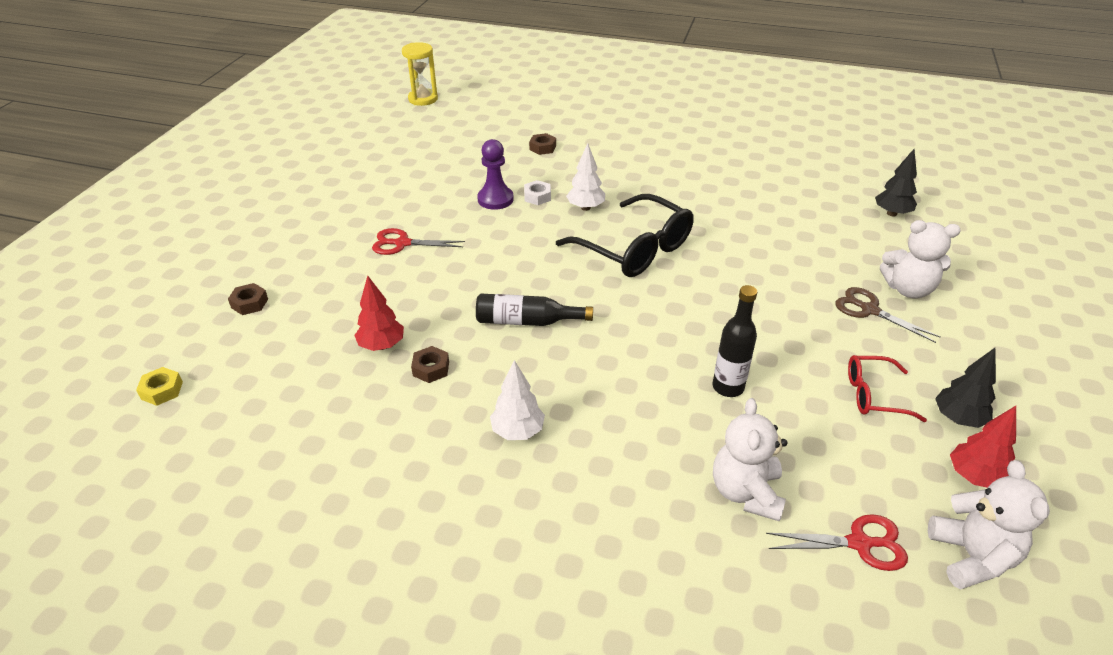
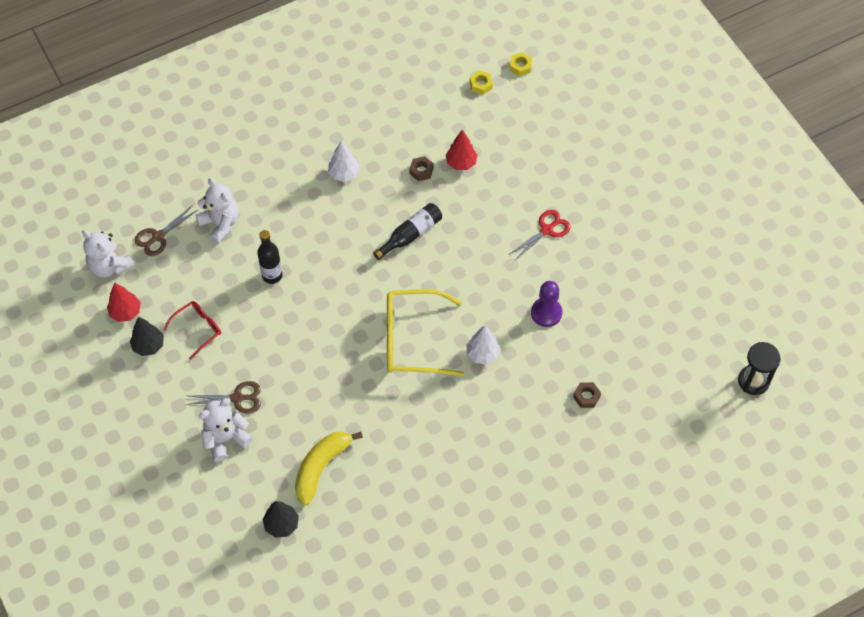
camera: 135 degrees right, 20 degrees up
(230, 406) = (481, 85): none -> yellow nut
(249, 303) = (560, 130): brown nut -> none
(423, 99) = (753, 381): yellow hourglass -> black hourglass
(537, 197) = (524, 338): white nut -> none
(635, 249) = (412, 340): black glasses -> yellow glasses
(819, 224) = (321, 467): none -> yellow banana
(860, 543) = (158, 237): red scissors -> brown scissors

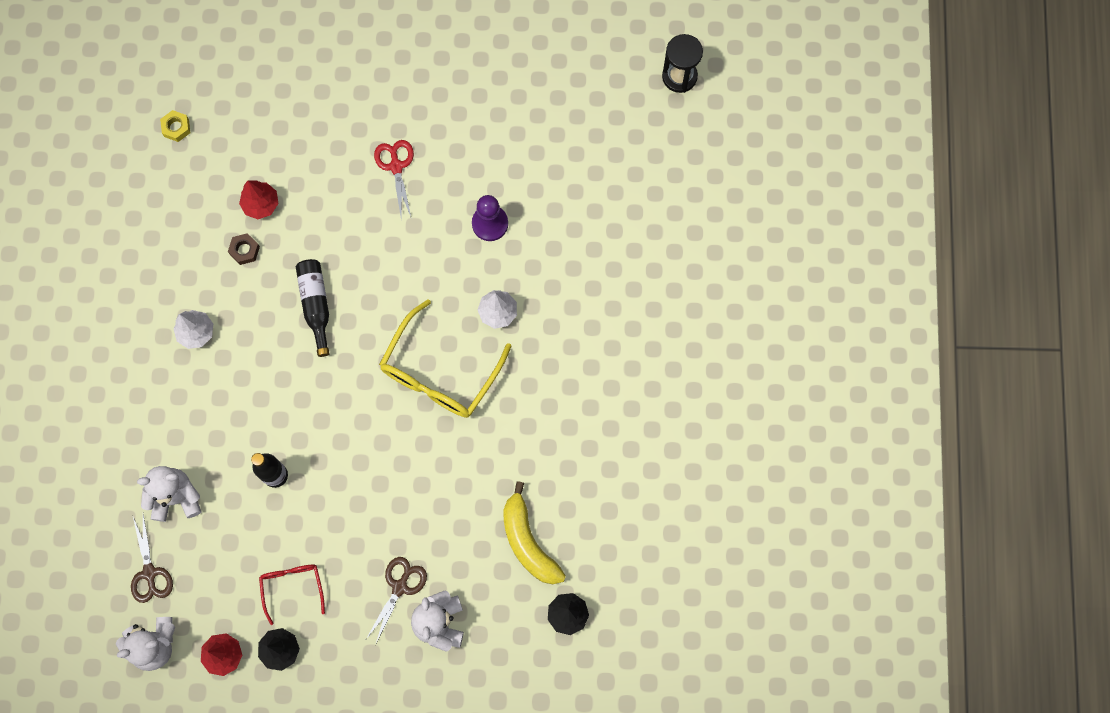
camera: 60 degrees left, 15 degrees up
(520, 66) = (180, 74): yellow nut -> none
(586, 397) = (604, 240): brown nut -> none

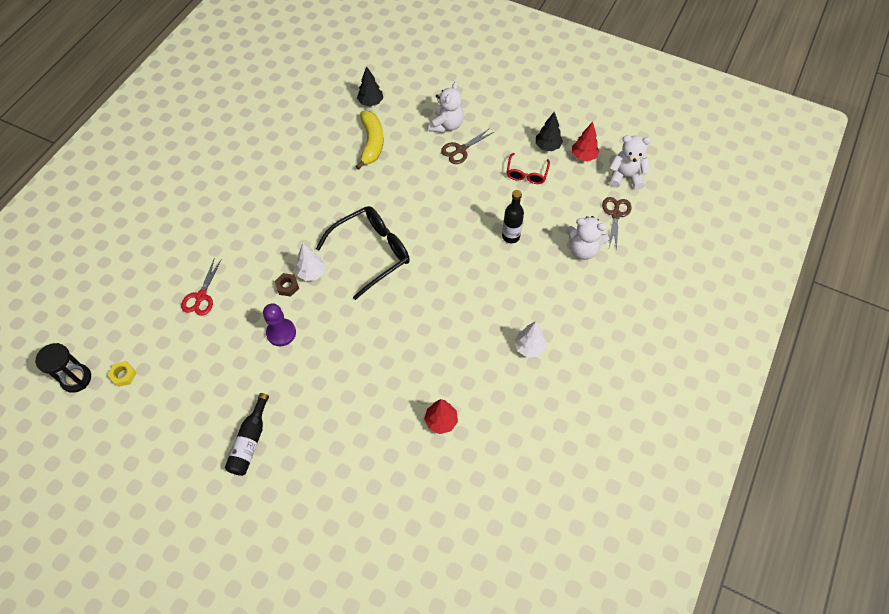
camera: 155 degrees left, 15 degrees down
(176, 128) = (483, 518): yellow nut -> yellow nut (123, 375)
(244, 250) = (469, 391): brown nut -> brown nut (287, 286)
(316, 305) = (434, 330): black bottle -> black bottle (250, 441)
(396, 166) = (324, 405): red scissors -> red scissors (201, 297)
(440, 372) = (372, 252): yellow glasses -> black glasses

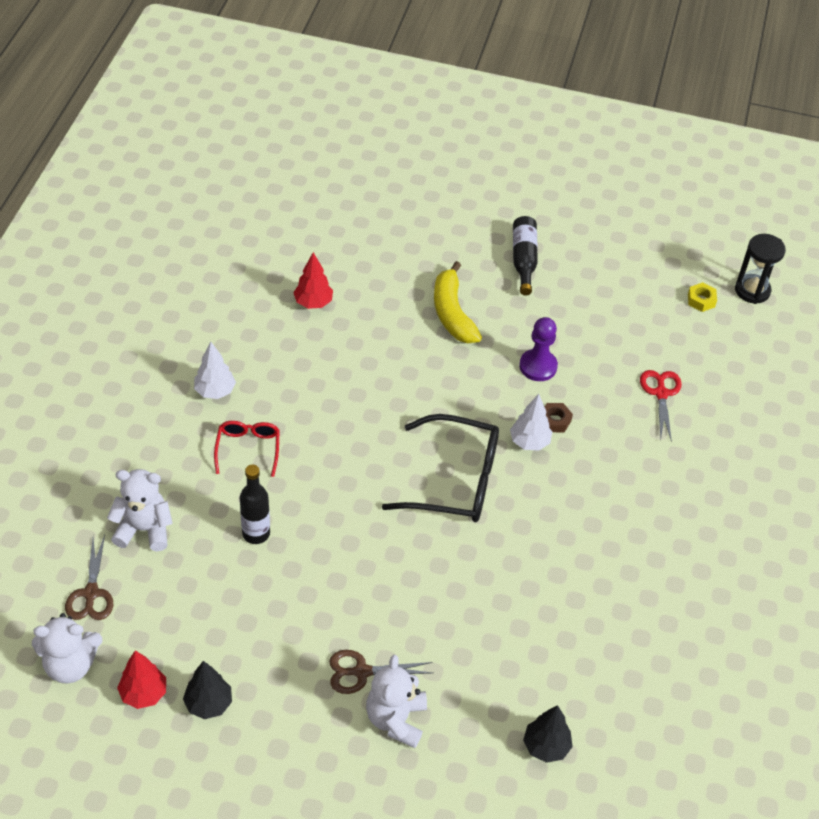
camera: 165 degrees right, 10 degrees down
(371, 143) = (516, 661): yellow banana -> yellow banana (452, 313)
(372, 252) = (456, 481): black glasses -> black glasses turned 120 degrees counterclockwise
(460, 150) = (361, 672): brown scissors -> brown scissors turned 135 degrees counterclockwise
(526, 174) = (241, 644): red glasses -> red glasses (248, 449)

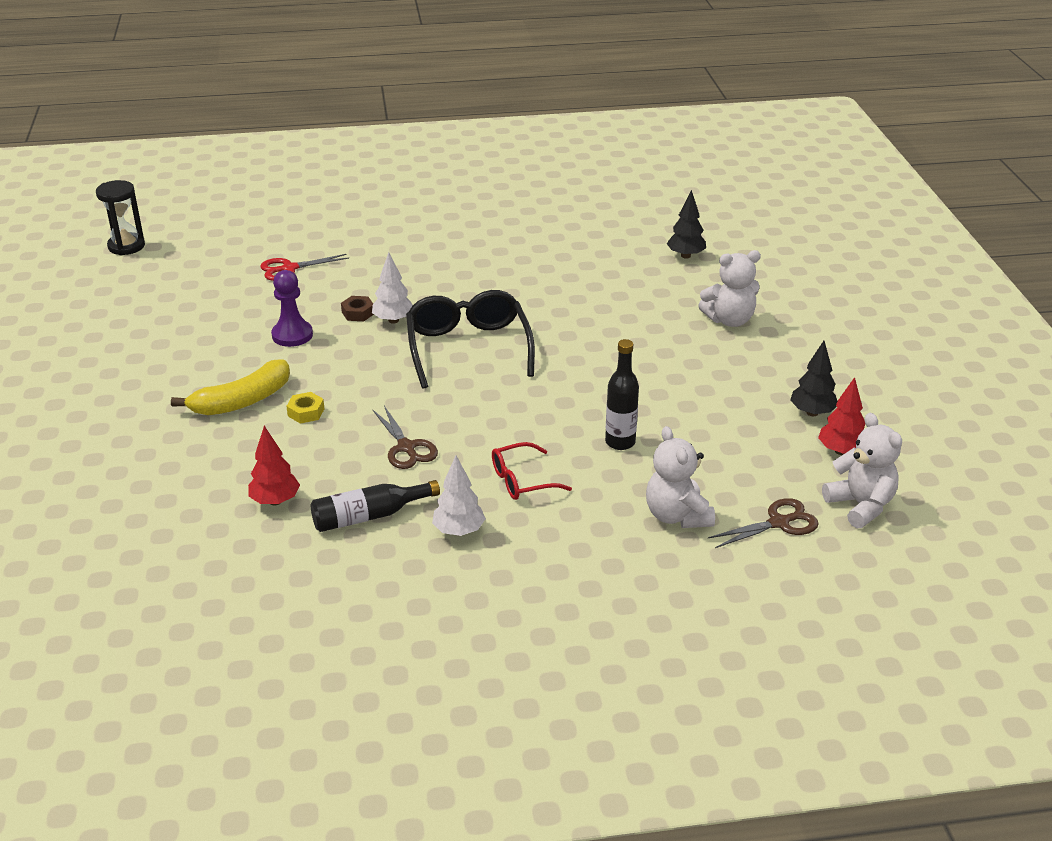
camera: 110 degrees left, 15 degrees down
(361, 672) = (705, 346): brown scissors -> brown scissors (406, 448)
(523, 260) = (135, 375): black bottle -> black bottle (369, 516)
(701, 300) = (152, 268): yellow nut -> yellow nut (306, 412)

